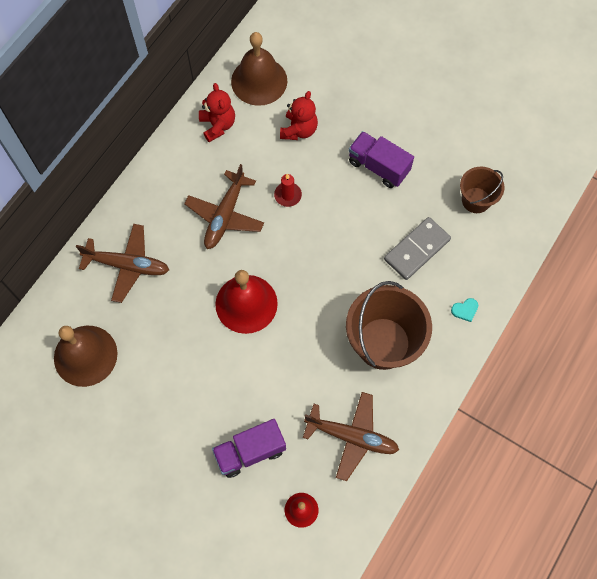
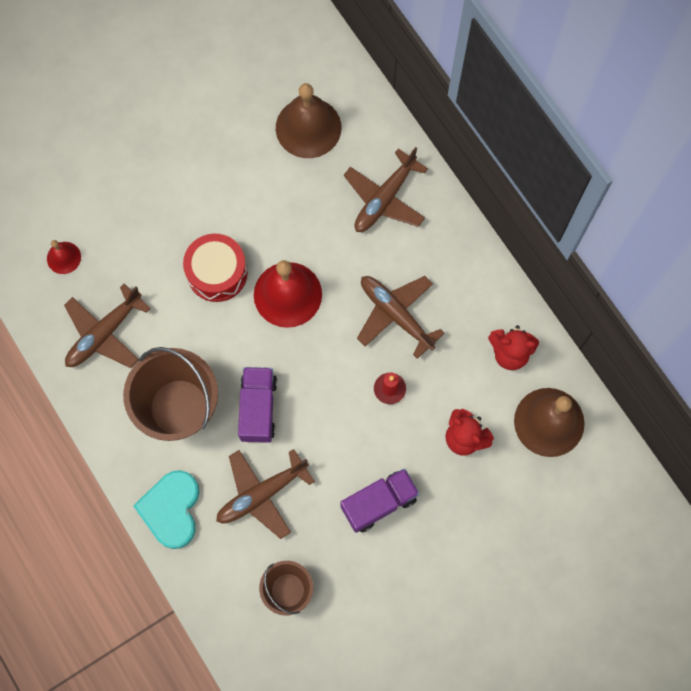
camera: 115 degrees right, 5 degrees up
(250, 452) = (139, 236): purple truck -> purple truck (258, 409)
(253, 369) = (217, 273): none -> red drum
(417, 250) = (261, 494): grey domino -> brown plane
(465, 310) = (171, 509): turquoise heart -> turquoise heart, size x2.41

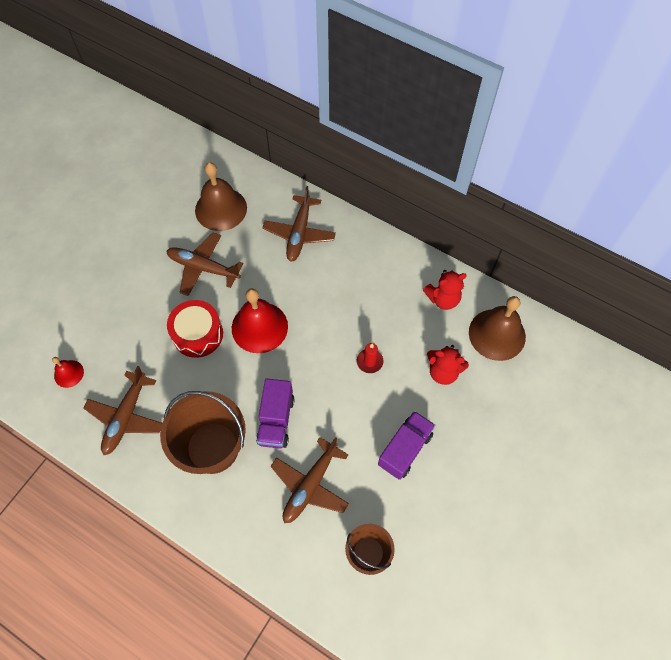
camera: 25 degrees left, 10 degrees down
(171, 509) = (242, 532): turquoise heart -> none
(258, 409) = (276, 420): purple truck -> purple truck turned 150 degrees counterclockwise
(396, 315) = (347, 307): brown plane -> brown plane (203, 268)

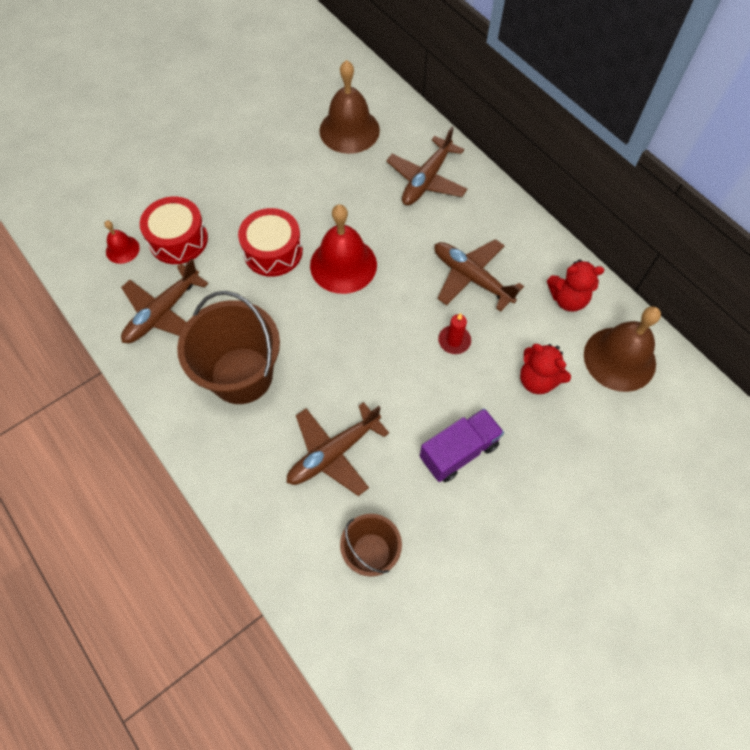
camera: 20 degrees right, 0 degrees up
(114, 349) = (178, 239): none -> red drum
(203, 268) = (306, 185): brown plane -> brown plane (471, 278)
(276, 420) = (323, 369): purple truck -> none

